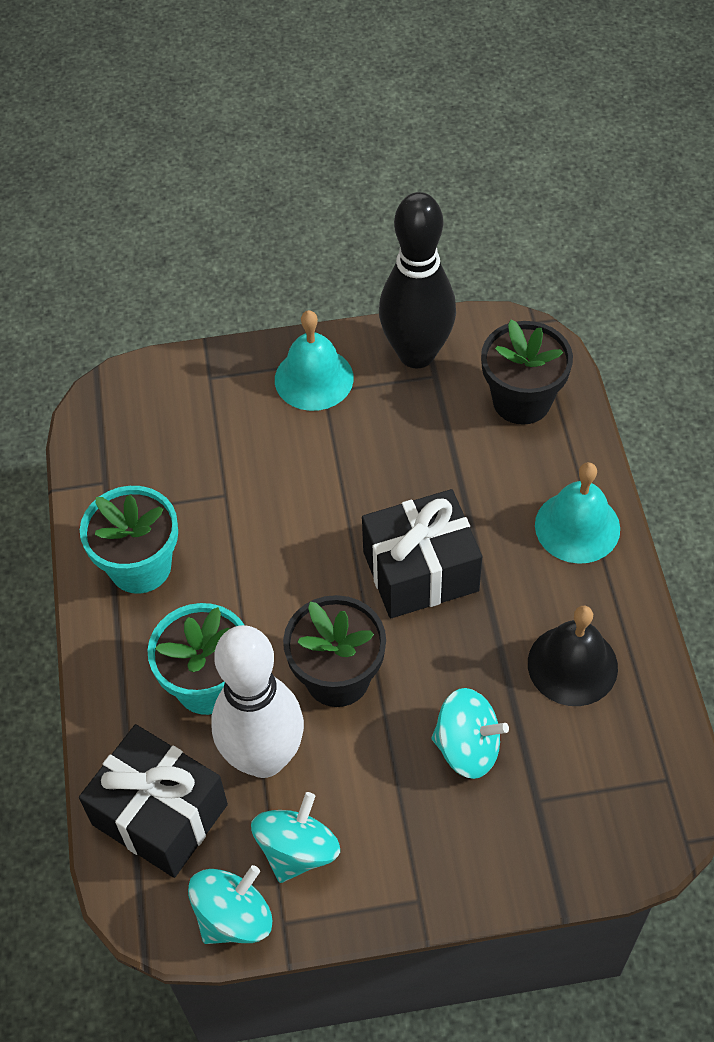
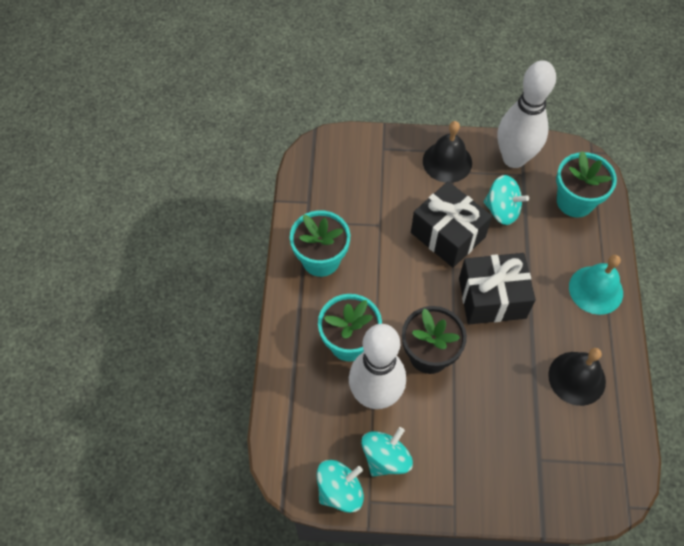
camera: 10 degrees right, 5 degrees up
(160, 814) = (306, 417): black gift -> black gift (448, 235)
(314, 378) = (447, 162): turquoise bell -> black bell
(416, 354) = (514, 158): black bowling pin -> white bowling pin
(467, 747) = (501, 416): turquoise spinning top -> turquoise spinning top (502, 210)
(521, 401) = (575, 201): black flower pot -> turquoise flower pot

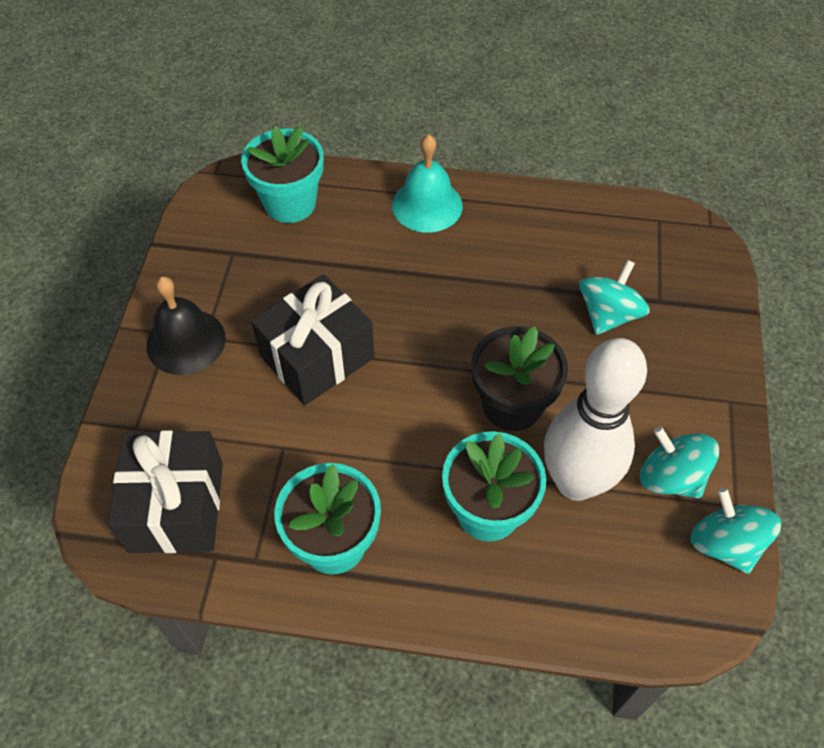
camera: 85 degrees left, 5 degrees down
(492, 298) = (428, 317): black gift -> black gift (176, 507)
(502, 210) = (287, 285): turquoise spinning top -> turquoise spinning top (608, 314)
(514, 158) = (202, 258): white bowling pin -> none
(577, 378) = (549, 245): black bell -> none

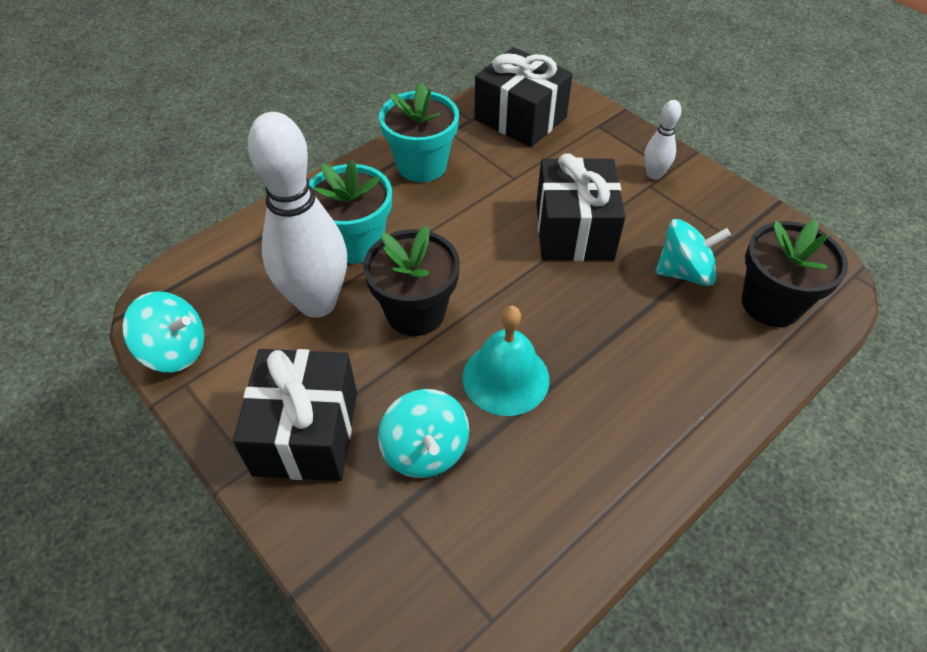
camera: 130 degrees right, 5 degrees down
(186, 341) = (654, 174): black bell -> white bowling pin
(290, 203) = (771, 303): turquoise flower pot -> black flower pot
(427, 205) = (691, 405): turquoise bell -> turquoise bell (505, 378)
(670, 477) = (251, 361): turquoise spinning top -> turquoise spinning top (684, 272)
(674, 389) = (306, 433): none -> black gift

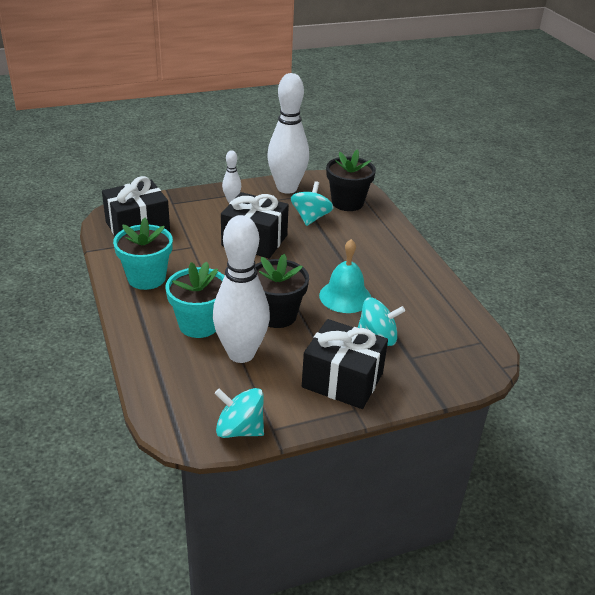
camera: 70 degrees left, 15 degrees down
(175, 350) = (239, 429): turquoise spinning top -> turquoise spinning top turned 105 degrees counterclockwise
(742, 219) = (287, 188): none -> white bowling pin

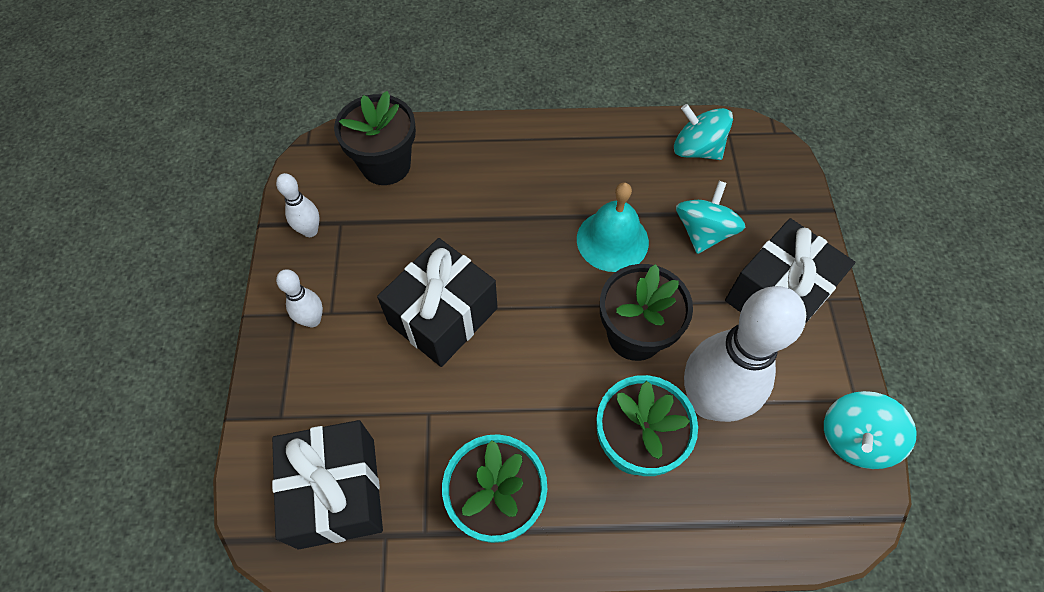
camera: 70 degrees left, 25 degrees up
(287, 188) = (310, 231): white bowling pin -> white bowling pin, size x0.45
(310, 218) = (409, 223): turquoise spinning top -> turquoise spinning top (696, 149)

